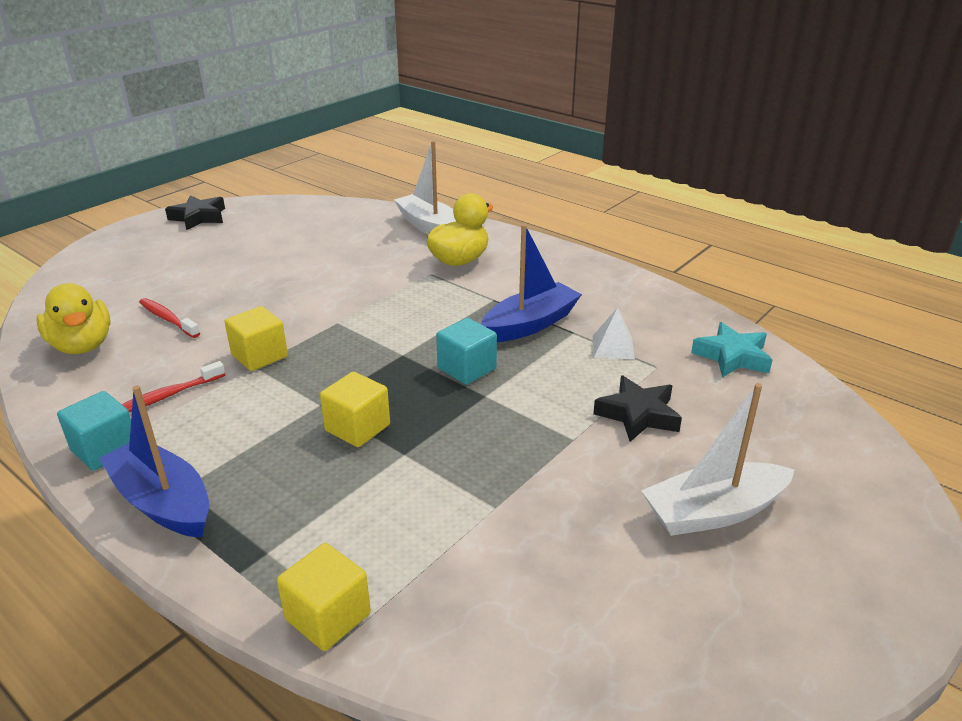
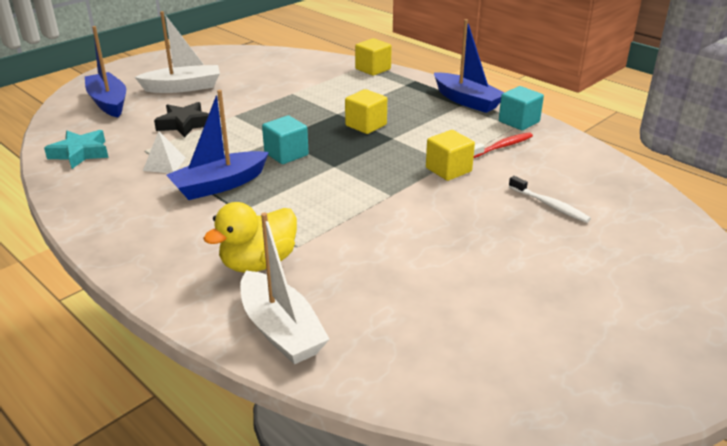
camera: 175 degrees left, 0 degrees up
(82, 345) = (603, 184): yellow duck -> none
(167, 319) = (550, 205): red toothbrush -> white toothbrush
(199, 217) = (641, 376): black star -> none
(805, 458) = (108, 103): none -> blue boat

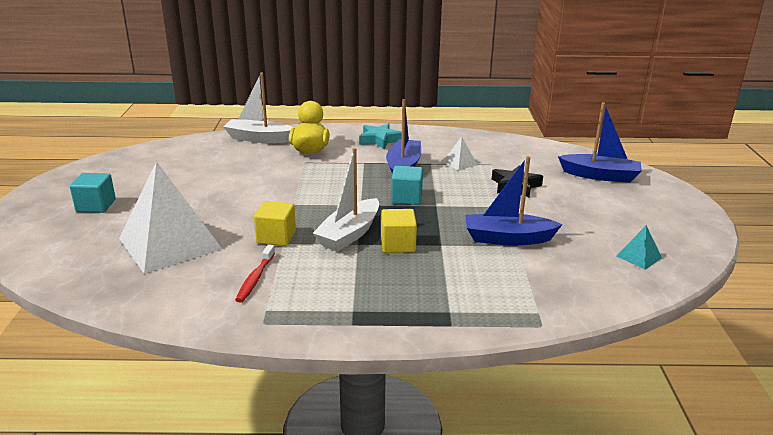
camera: 135 degrees right, 5 degrees down
(80, 153) = (516, 148): turquoise star -> turquoise star (380, 140)
(183, 87) = (599, 208): white boat -> white boat (349, 234)
(244, 62) = (639, 257): none -> turquoise pyramid
(373, 69) = (521, 317): yellow cube -> none
(467, 101) = (354, 321): blue boat -> blue boat (507, 238)
(519, 122) = (268, 318): turquoise cube -> turquoise cube (96, 206)
(550, 205) = (170, 243): white toothbrush -> white pyramid

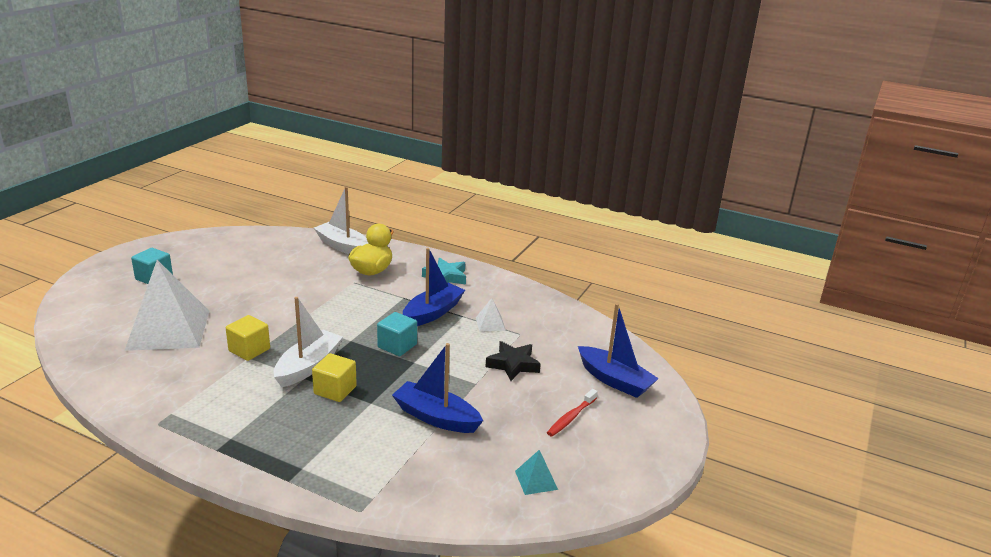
camera: 25 degrees right, 0 degrees up
(255, 279) = (193, 383): red toothbrush -> red toothbrush (571, 417)
(349, 234) = (308, 366): white boat -> white boat turned 150 degrees clockwise

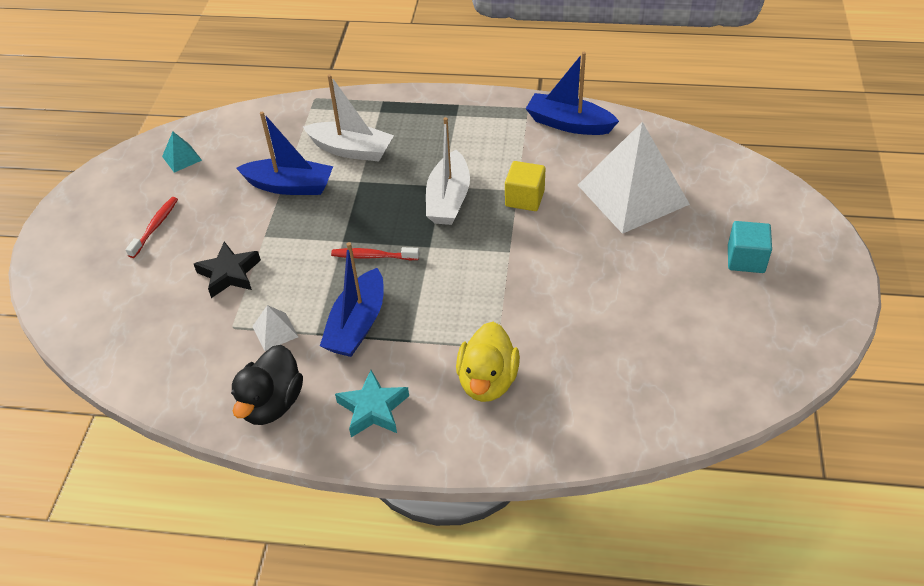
camera: 165 degrees right, 20 degrees up
(335, 390) = (402, 183): yellow cube -> none
(343, 246) = (573, 426): white boat -> white boat (351, 150)
(397, 346) = (372, 256): turquoise cube -> red toothbrush
(505, 293) = (272, 403): none -> black duck
(614, 380) = (107, 290): blue boat -> blue boat (569, 124)

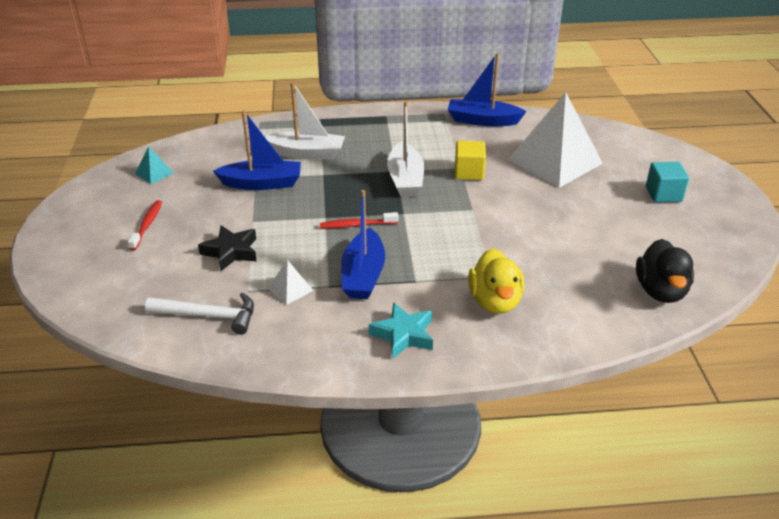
camera: 15 degrees left, 10 degrees down
(183, 353) = (209, 316): none -> white hammer
(272, 403) = (309, 343): black duck -> black duck (660, 291)

